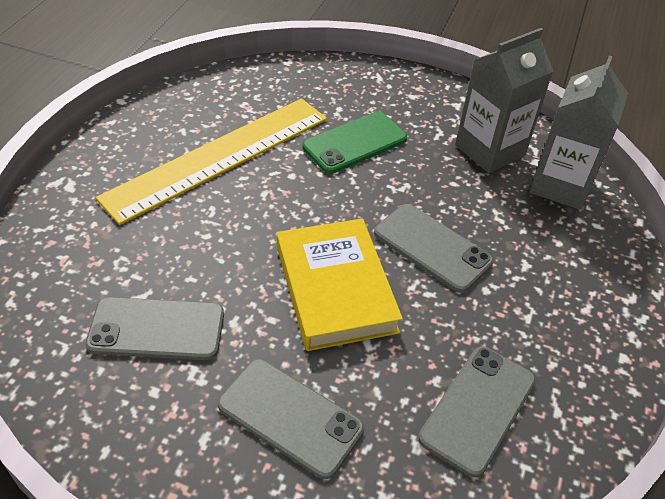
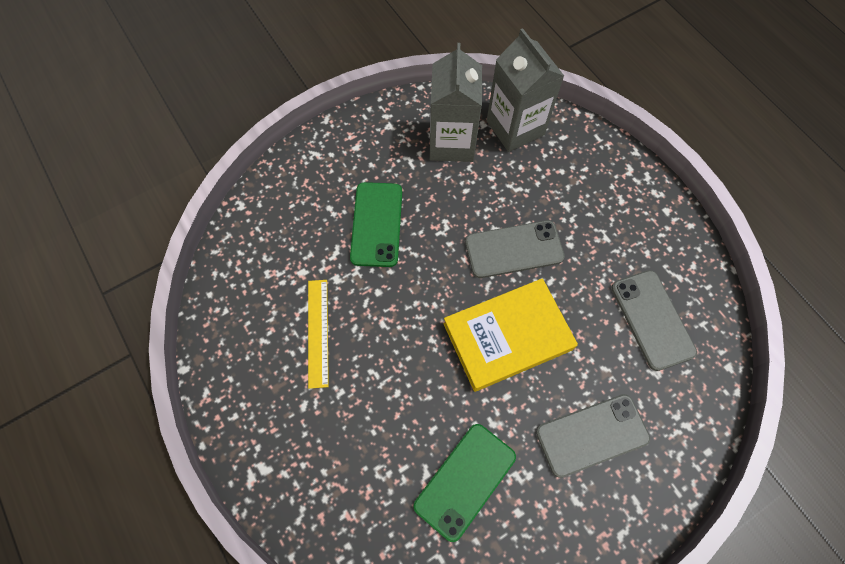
camera: 50 degrees left, 20 degrees up
(157, 329) = (465, 481): grey phone -> green phone
(219, 157) = (318, 332): yellow ruler -> yellow ruler, size x0.47
(335, 288) = (507, 337): yellow book -> yellow book turned 45 degrees counterclockwise

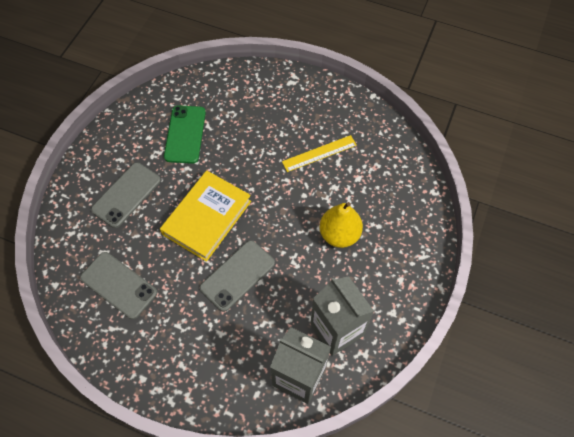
camera: 145 degrees right, 5 degrees down
(318, 332) = (319, 153): yellow ruler -> yellow ruler turned 75 degrees counterclockwise
(376, 224) = (339, 234): green phone -> yellow pear

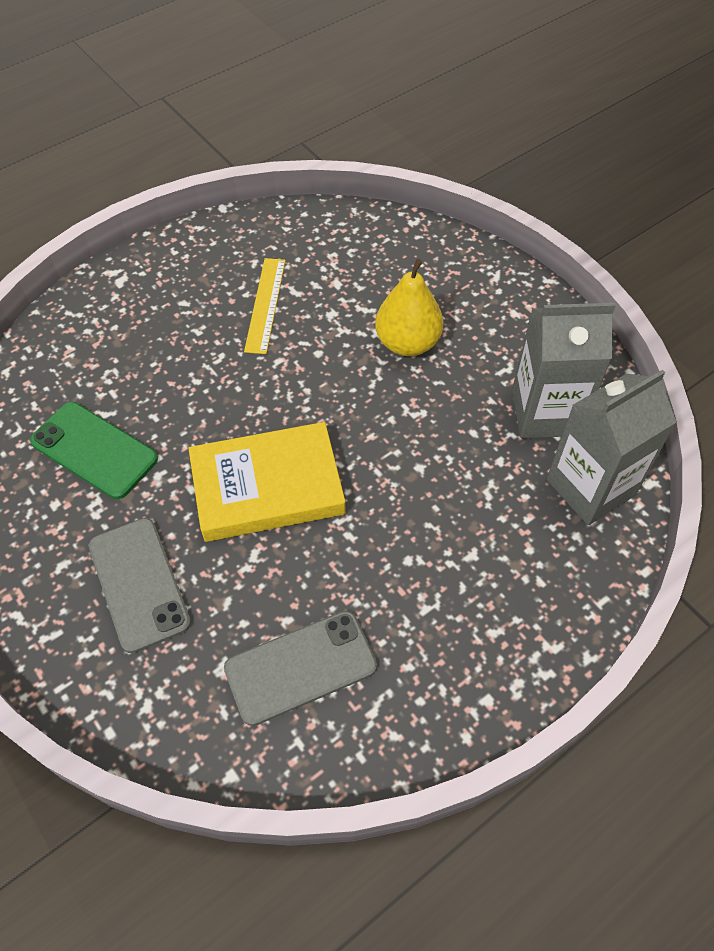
camera: 60 degrees left, 5 degrees down
(207, 218) = (267, 487): yellow book -> yellow book turned 75 degrees counterclockwise
(237, 275) = (391, 491): grey phone -> none

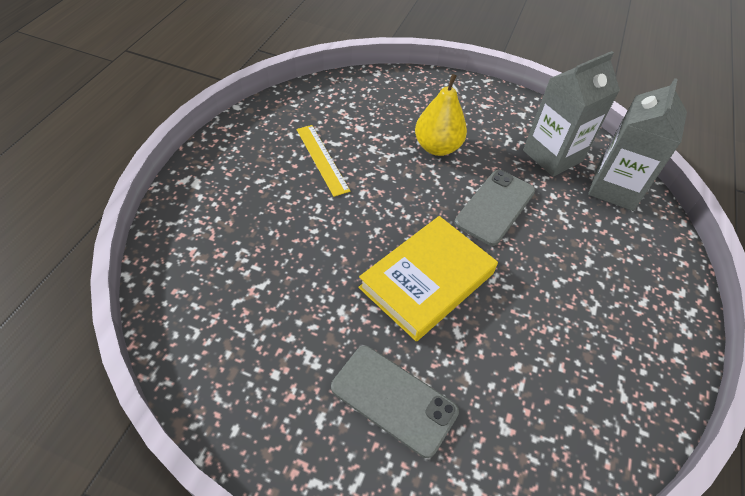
camera: 35 degrees left, 5 degrees down
(94, 450) = (275, 316): green phone -> none
(300, 667) = (555, 394): grey phone -> grey phone (495, 207)

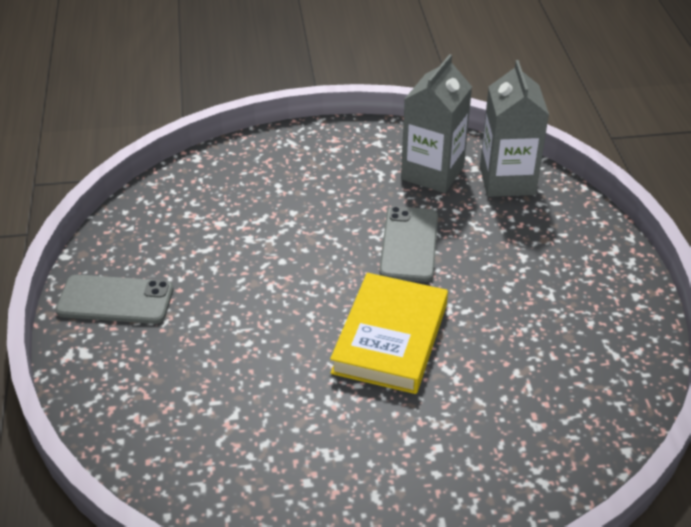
camera: 25 degrees left, 10 degrees down
(322, 159) = (204, 271): yellow ruler -> none
(393, 400) = (429, 449): grey phone -> grey phone (115, 300)
(437, 147) = (315, 210): yellow pear -> none

